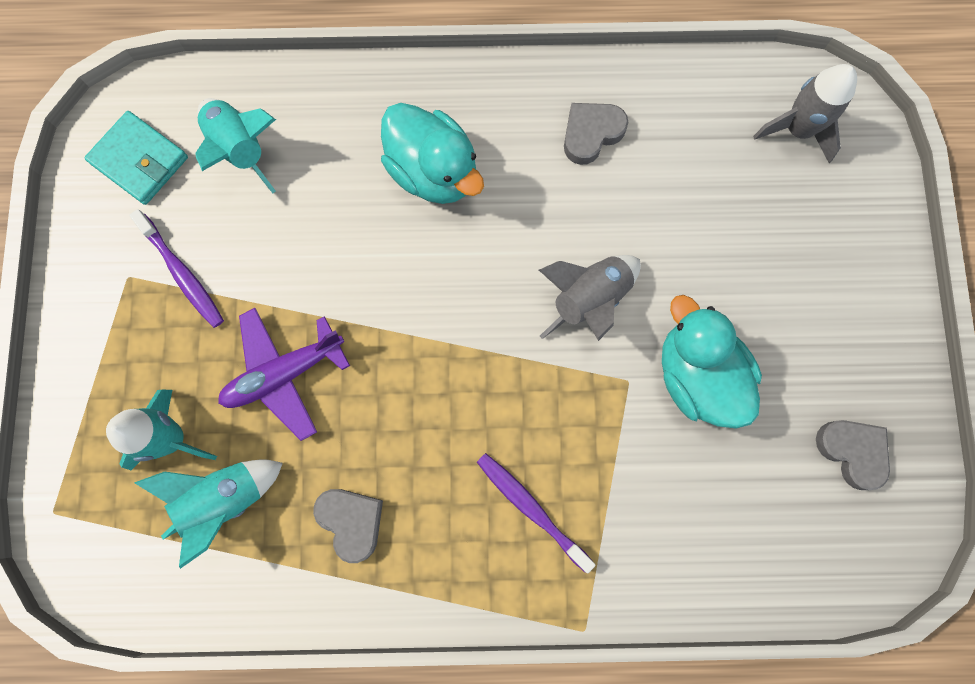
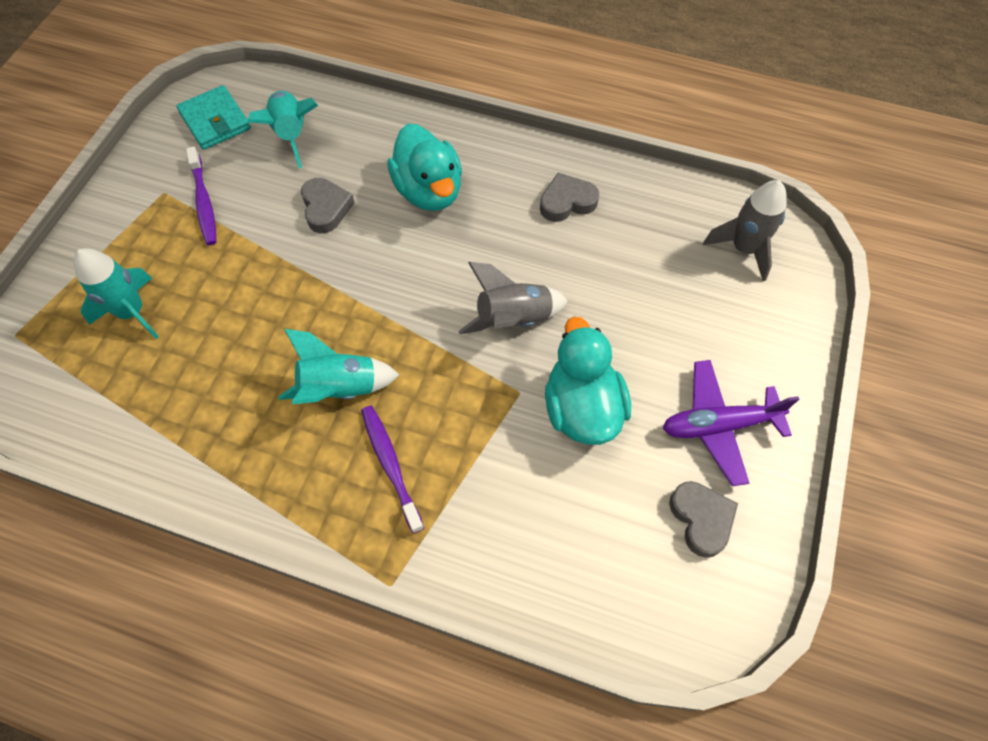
camera: 20 degrees right, 15 degrees down
(224, 500) = (146, 371): turquoise rocket -> turquoise rocket (340, 389)
(284, 374) = (242, 295): purple plane -> purple plane (719, 425)
(351, 521) = (237, 422): grey heart -> grey heart (326, 208)

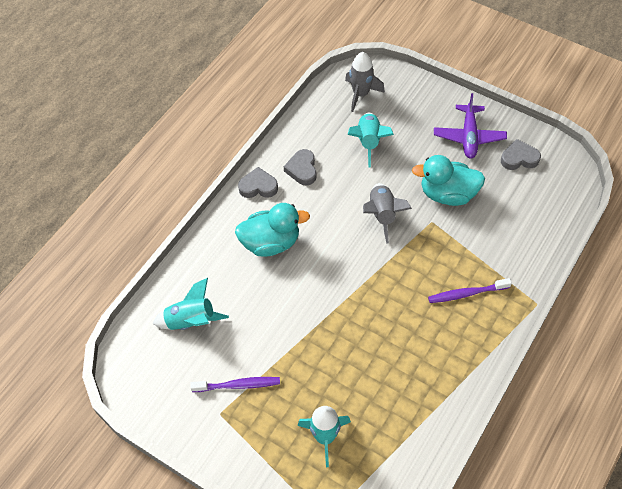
camera: 75 degrees left, 5 degrees down
(215, 121) = (158, 373): turquoise wallet -> none
(326, 208) = (267, 306): grey heart -> grey heart (258, 186)
(340, 389) = (411, 314): turquoise rocket -> turquoise rocket (368, 142)

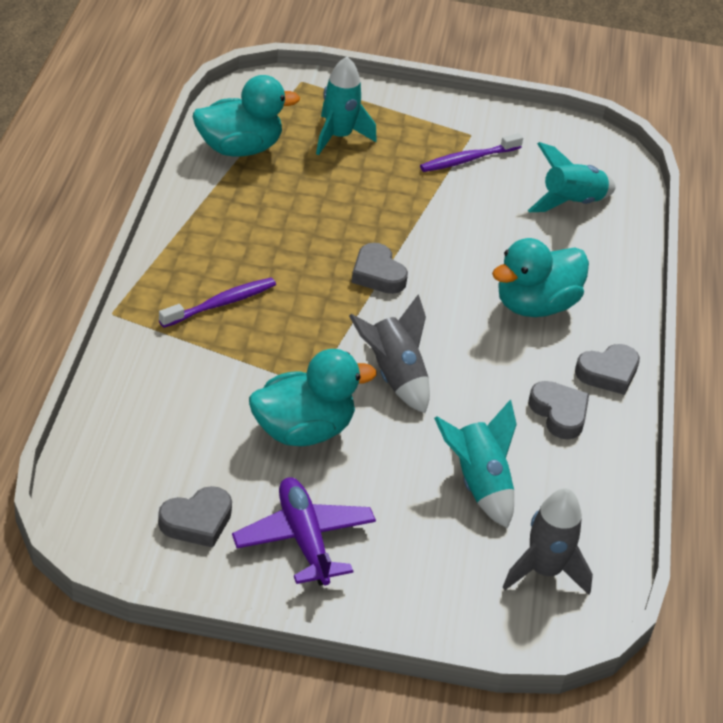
camera: 150 degrees right, 15 degrees down
(357, 292) = (377, 274): none -> grey heart
(407, 443) = (239, 148): none -> turquoise duck

